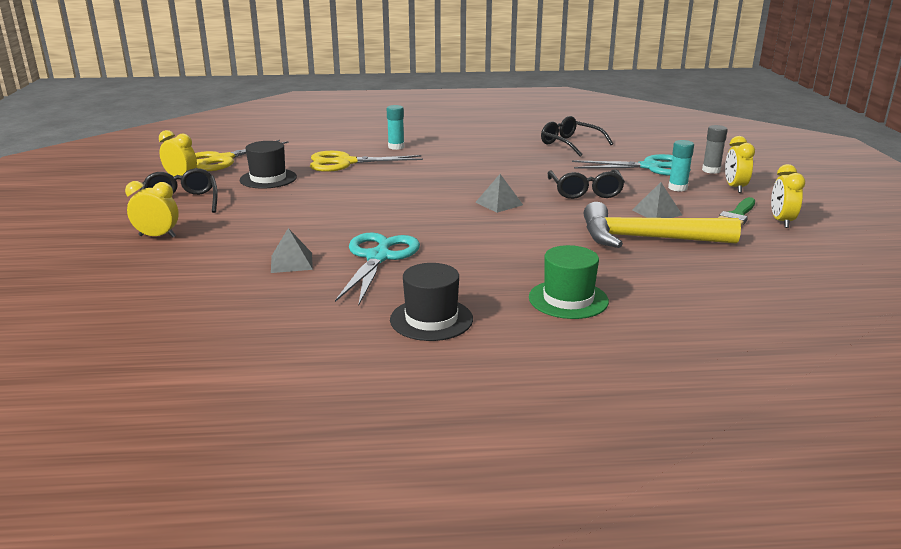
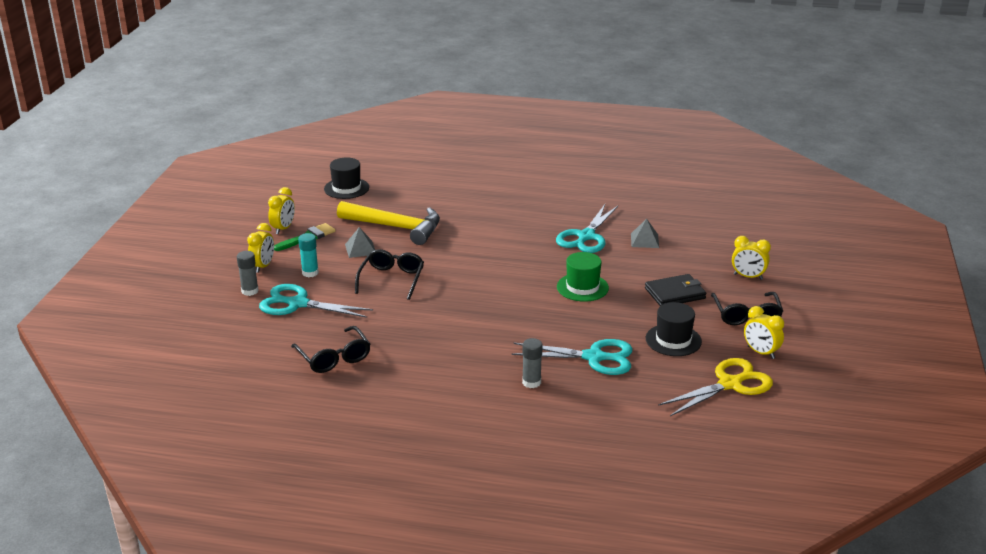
camera: 165 degrees left, 5 degrees up
(258, 212) = (675, 293): none -> black wallet
(345, 163) = (594, 357): yellow scissors -> turquoise scissors
(396, 147) = (531, 382): turquoise glue stick -> grey glue stick
(431, 319) = (566, 194): black hat -> black hat (346, 188)
(499, 203) = (474, 275): grey pyramid -> none
(568, 299) = (485, 195): green hat -> green hat (582, 287)

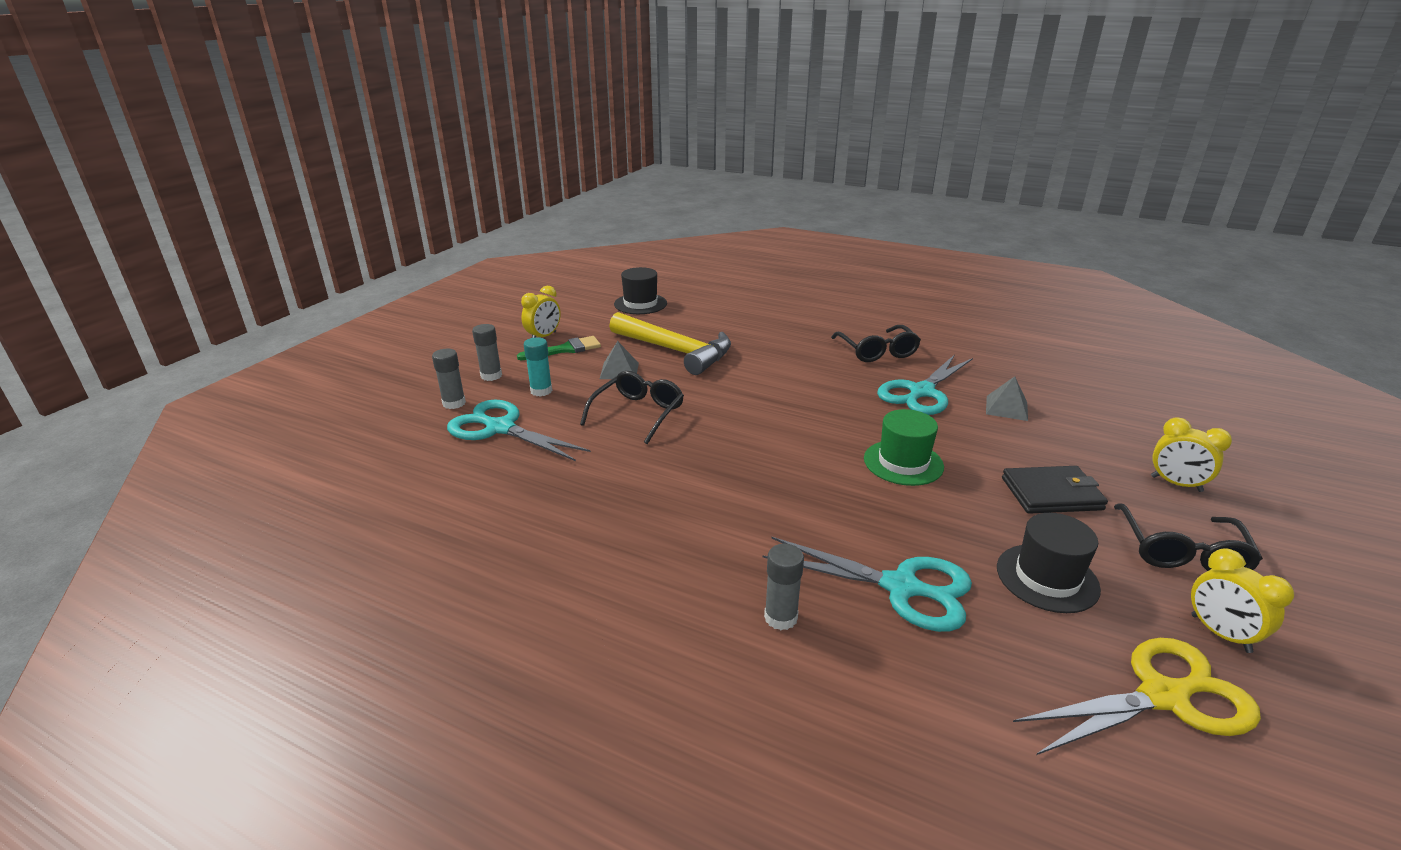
camera: 15 degrees right, 0 degrees up
(263, 266) = (491, 376): yellow clock -> grey glue stick
(334, 357) = (497, 515): black glasses -> black glasses (877, 351)

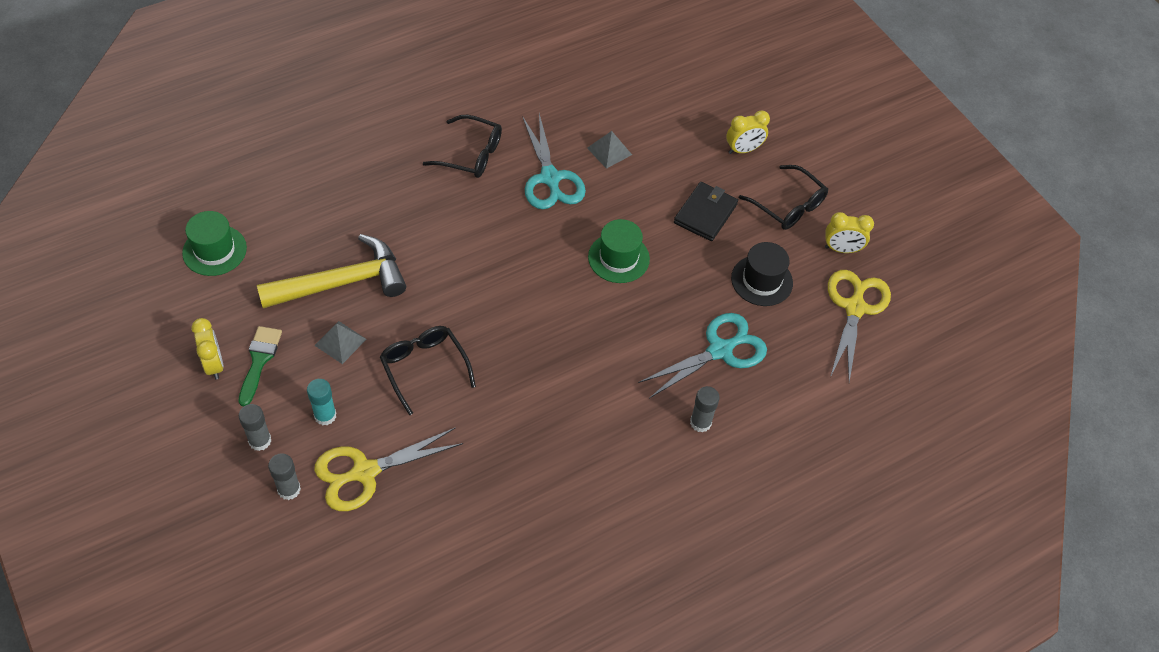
camera: 60 degrees left, 25 degrees up
(500, 428) = (364, 472): turquoise scissors -> yellow scissors
(640, 304) = (214, 250): black hat -> green hat

